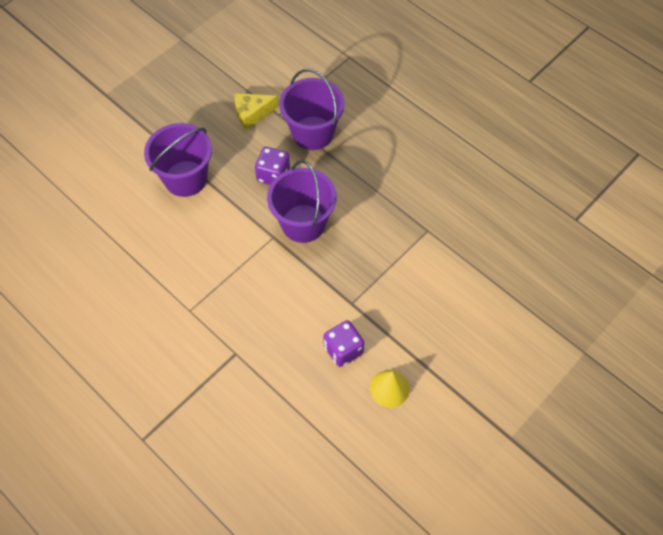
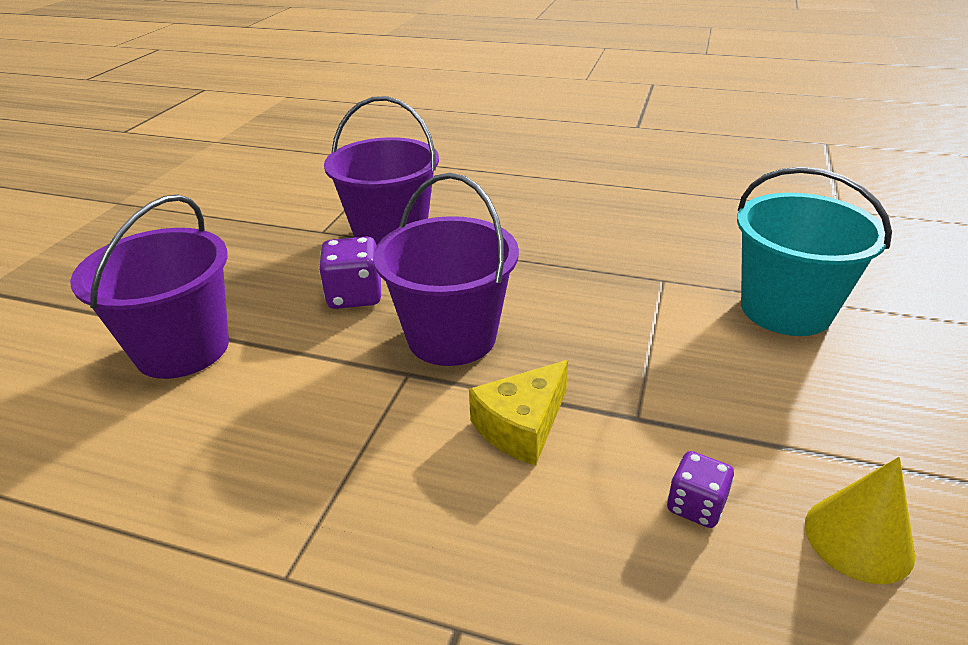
camera: 25 degrees left, 25 degrees down
(252, 114) = (276, 242): yellow cheese -> yellow cheese (521, 426)
(343, 350) = (695, 505): purple dice -> purple dice, size x0.64
(469, 276) = (785, 309): none -> turquoise bucket

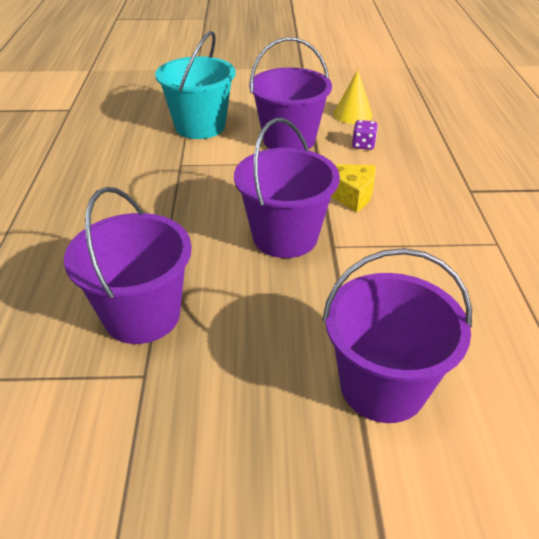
camera: 110 degrees left, 5 degrees up
(355, 295) = (256, 303): purple dice -> none
(728, 400) = (289, 140): none -> purple bucket

